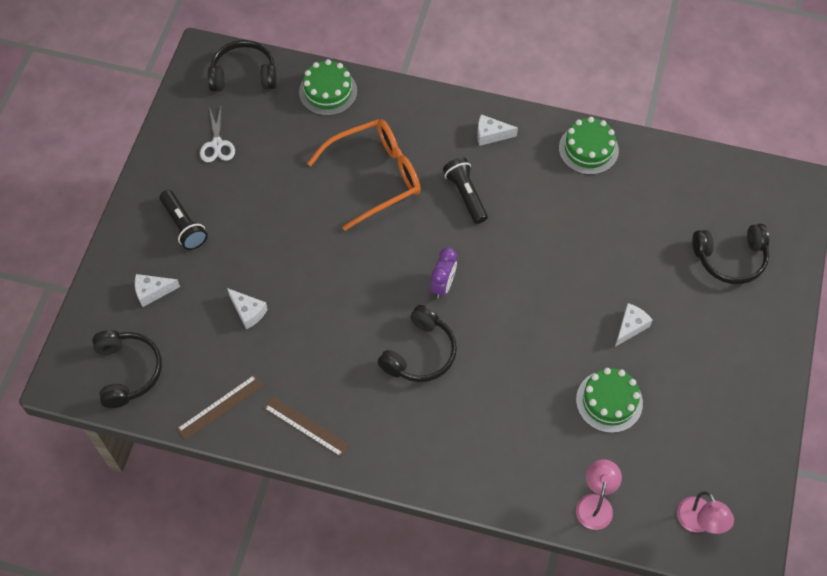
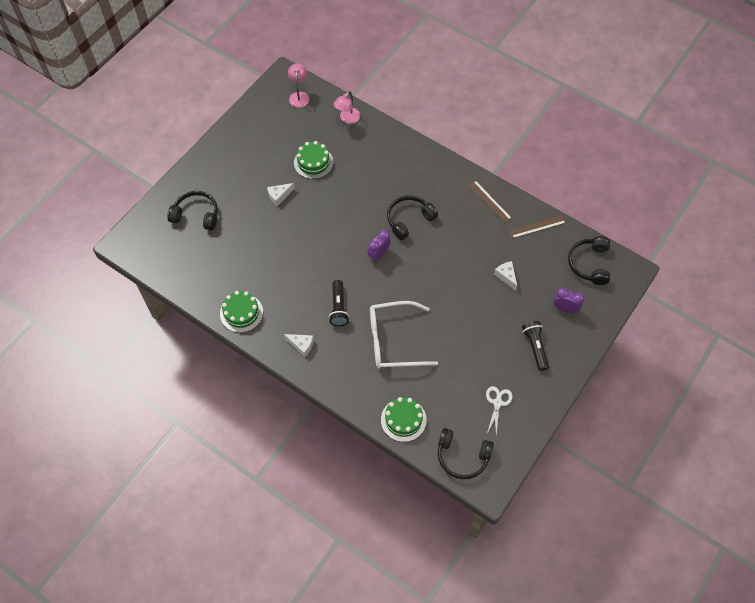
camera: 160 degrees left, 0 degrees up
(152, 292) = (565, 308): white cheese -> purple clock
(375, 176) = (394, 340): orange glasses -> white glasses

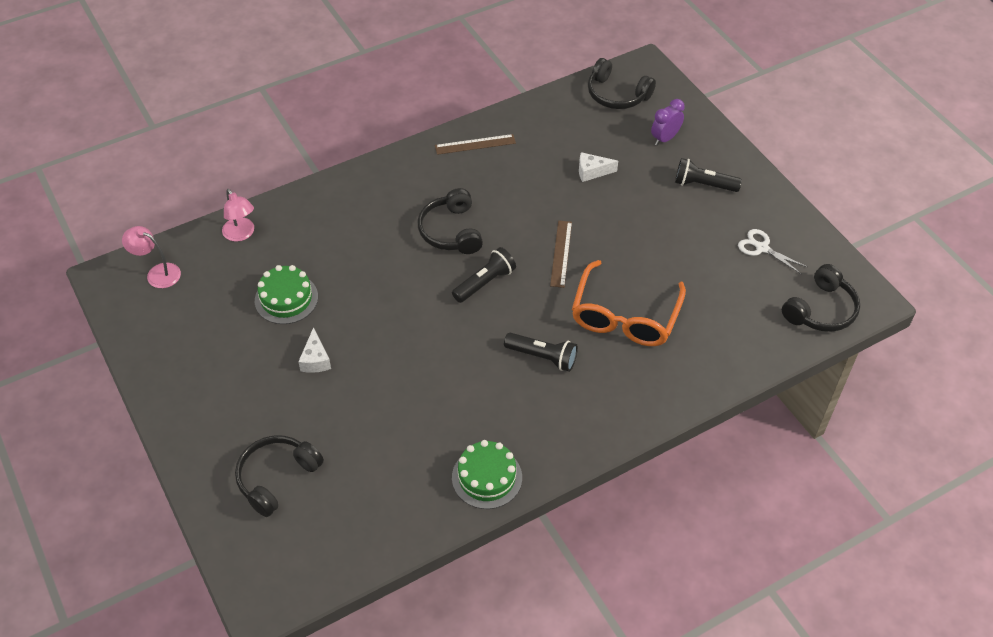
camera: 65 degrees left, 10 degrees down
(301, 345) = (580, 422): white cheese -> none
(379, 254) = (485, 282): purple clock -> black flashlight
(394, 340) = (625, 316): white glasses -> orange glasses
(403, 420) = (745, 349): green cake -> none
(537, 227) = (539, 117): brown ruler -> brown ruler (561, 253)

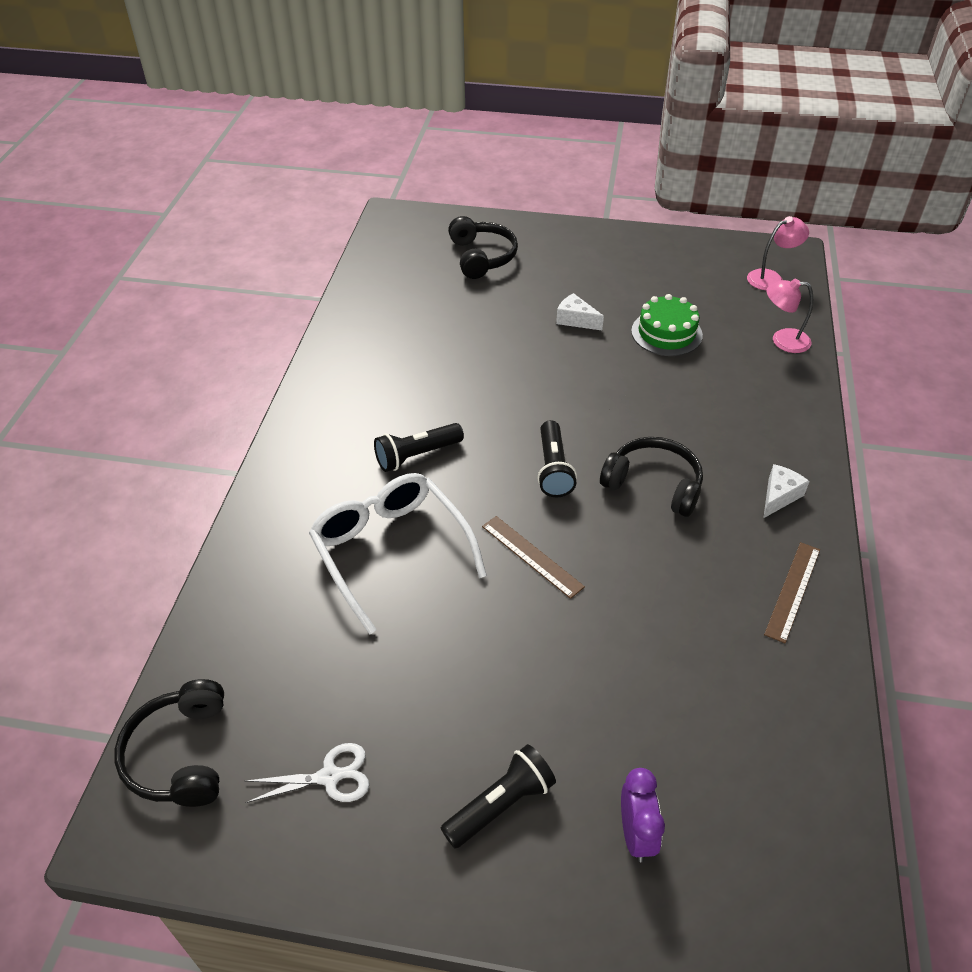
camera: 130 degrees right, 5 degrees down
(487, 477) = (346, 353): green cake -> none
(592, 172) = (640, 683): white cheese -> white cheese (779, 496)
(616, 94) = (791, 847): black headphones -> none
(625, 316) = (391, 551): orange glasses -> white glasses

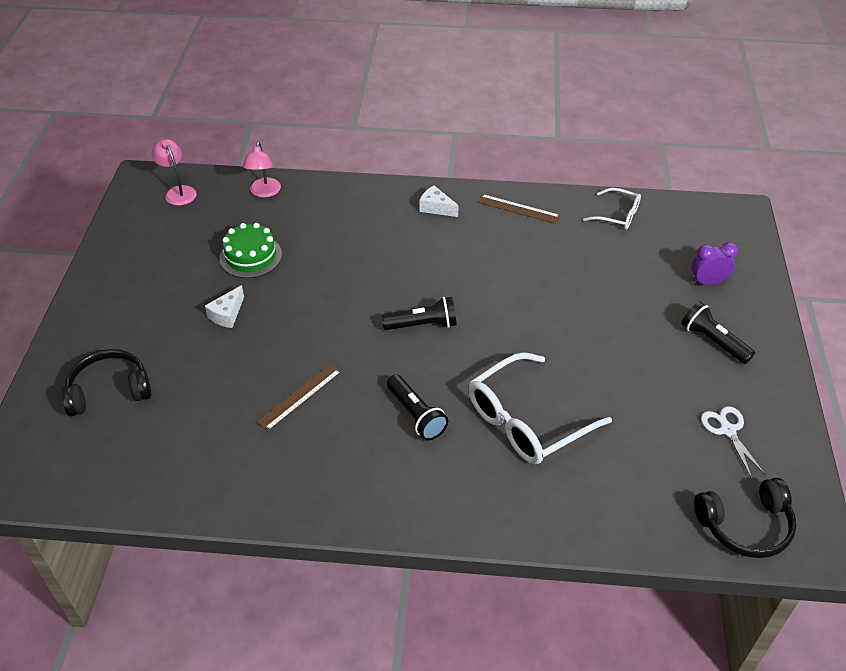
camera: 95 degrees left, 0 degrees up
(531, 556) = (515, 334): brown ruler -> brown ruler (300, 396)
(654, 484) = (432, 268): black headphones -> none
(798, 728) = (617, 215): none -> white glasses

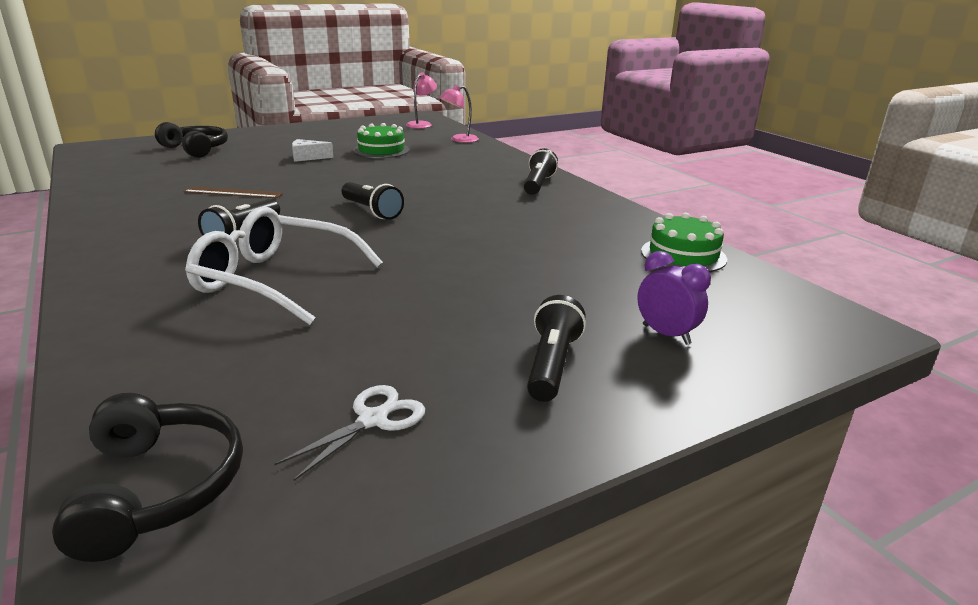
camera: 55 degrees right, 20 degrees down
(436, 208) = (538, 184): white cheese -> black flashlight
(518, 209) = (598, 211): brown ruler -> none
(617, 215) = (683, 255): white glasses -> green cake
(745, 525) = (158, 488): black headphones -> black headphones turned 150 degrees counterclockwise

